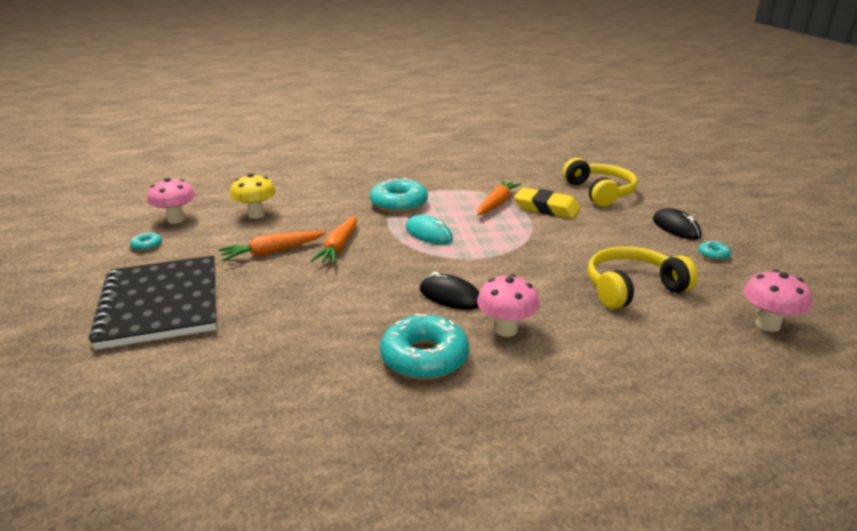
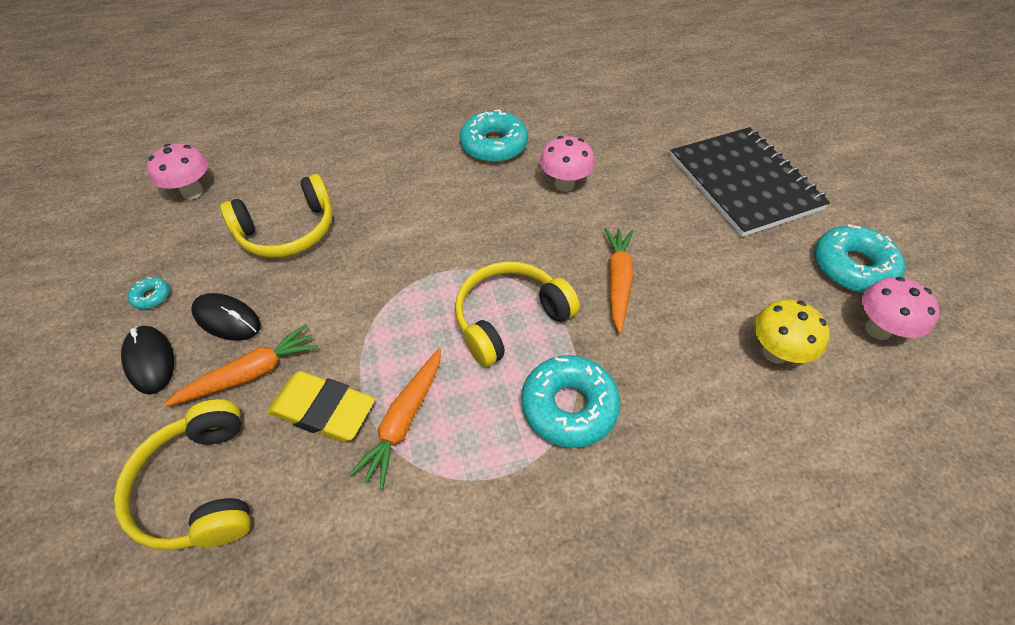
camera: 175 degrees right, 25 degrees up
(147, 245) = (852, 267): turquoise donut -> turquoise donut, size x2.25
(272, 252) = (692, 266): orange carrot -> orange carrot (251, 373)
(428, 234) = (509, 318): turquoise mouse -> yellow headphones
(450, 296) = (476, 208): black mouse -> black mouse (227, 319)
(506, 330) = (427, 173): pink mushroom -> pink mushroom (564, 184)

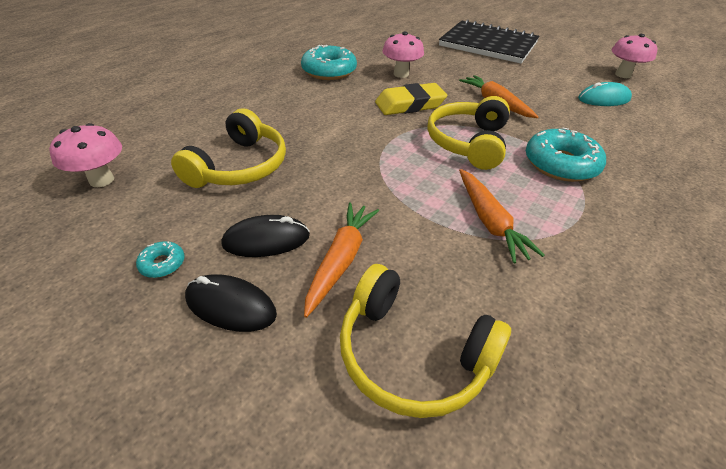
camera: 40 degrees left, 10 degrees down
(323, 410) = (430, 248): yellow eraser -> yellow eraser (410, 104)
(775, 352) = (603, 99): yellow mushroom -> turquoise mouse
(852, 267) = (579, 58): turquoise donut -> none

